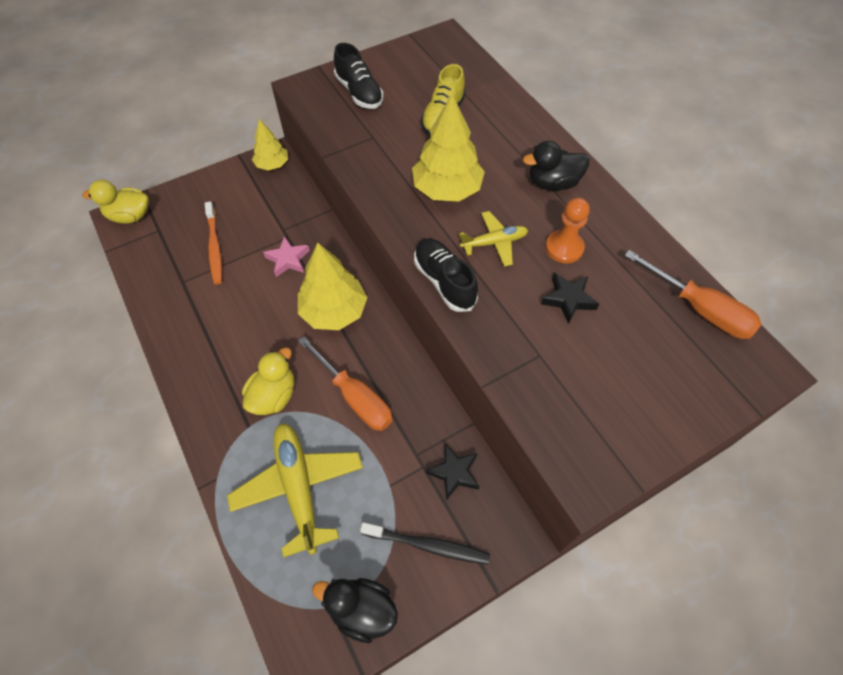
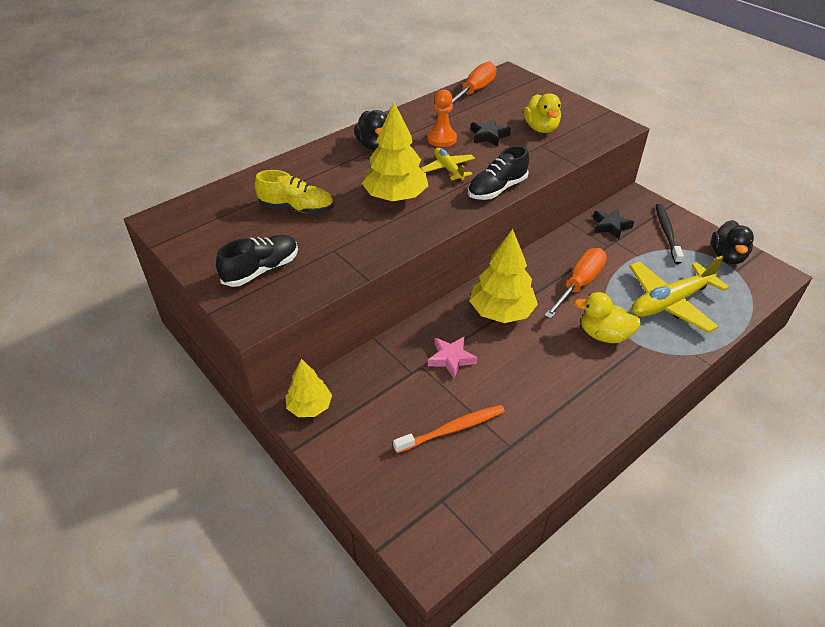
camera: 100 degrees left, 15 degrees down
(130, 216) = (425, 545): yellow duck -> yellow duck (541, 128)

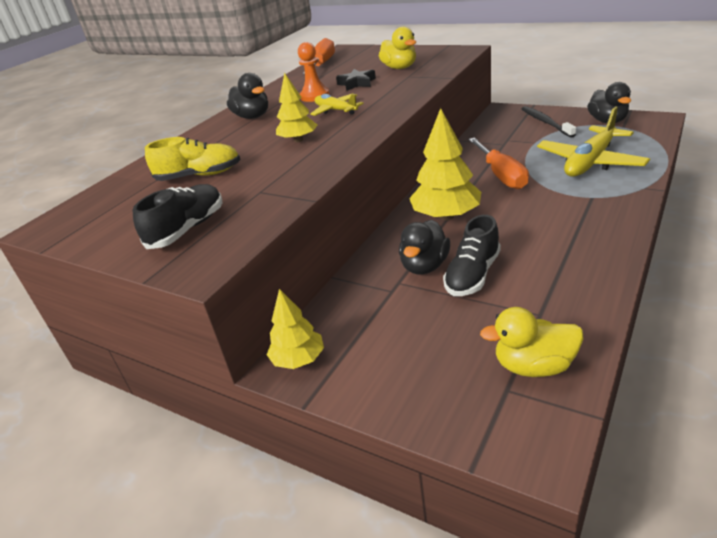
camera: 15 degrees left, 10 degrees down
(396, 197) = (298, 140): yellow tree -> yellow tree, size x0.61
(451, 359) = (424, 266): pink star -> black duck
(453, 429) = (470, 321): orange toothbrush -> none
(497, 189) = (392, 109): black shoe -> black shoe (472, 275)
(579, 284) = (501, 175): orange screwdriver -> orange screwdriver turned 150 degrees clockwise
(604, 335) = (554, 201): yellow duck -> yellow duck (534, 366)
(610, 226) = (495, 132): black star -> none

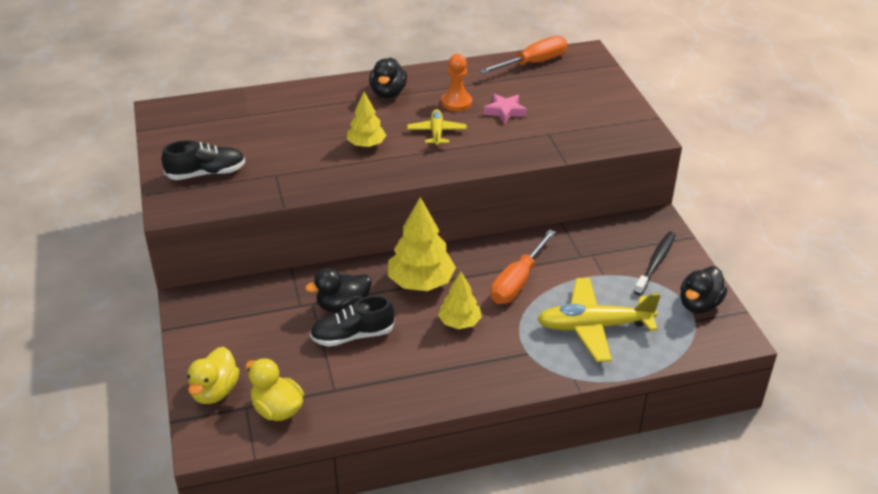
camera: 40 degrees right, 5 degrees up
(199, 175) = (274, 131): yellow shoe -> none
(298, 359) = (198, 303): yellow tree -> yellow tree (459, 322)
(357, 83) = (505, 111): black star -> pink star
(399, 68) = (564, 117): yellow duck -> yellow duck (215, 391)

